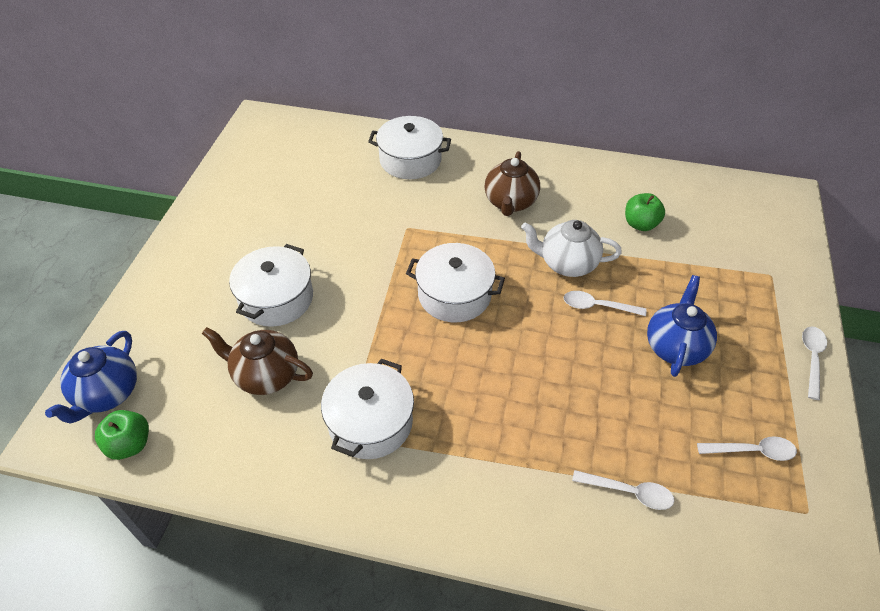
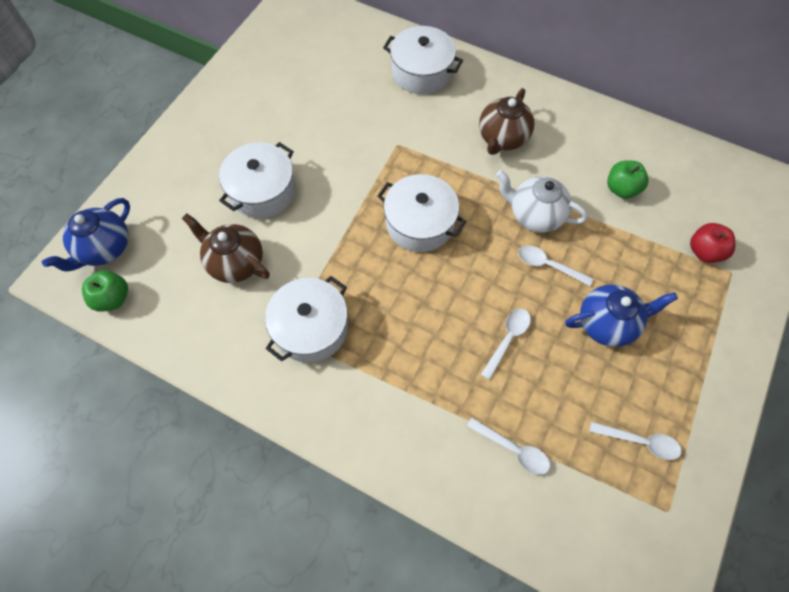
camera: 15 degrees right, 15 degrees up
(675, 347) = (607, 323): blue teapot -> blue teapot turned 45 degrees clockwise
(739, 262) = (704, 251): none -> red apple
(812, 359) = (735, 367): white spoon -> white spoon (507, 339)

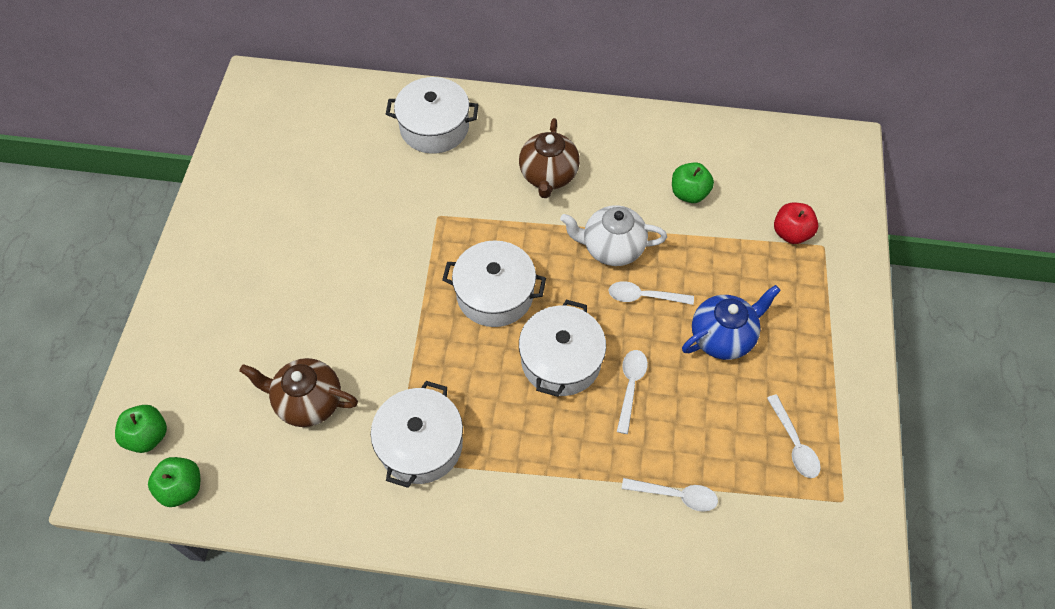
camera: 20 degrees left, 5 degrees down
(105, 249) = (148, 436): blue teapot -> green apple
(262, 191) = (307, 313): white pot -> white pot (561, 360)
(640, 441) = (794, 443): white spoon -> white spoon turned 75 degrees clockwise

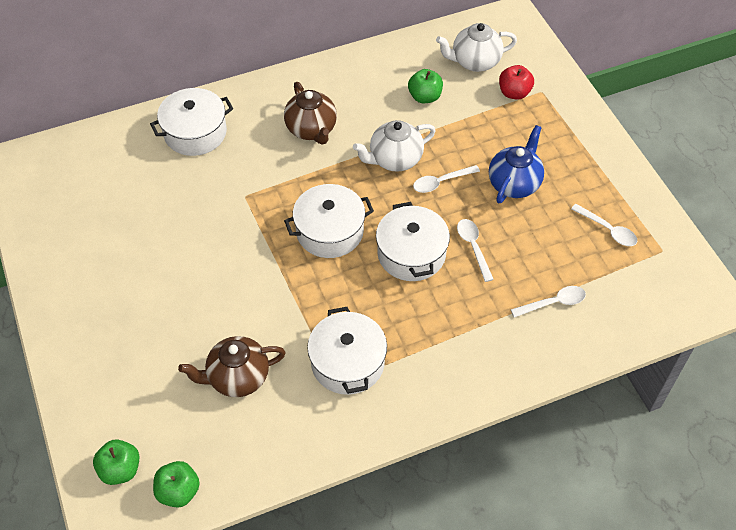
camera: 30 degrees left, 5 degrees down
(769, 178) = (474, 62): none -> white teapot

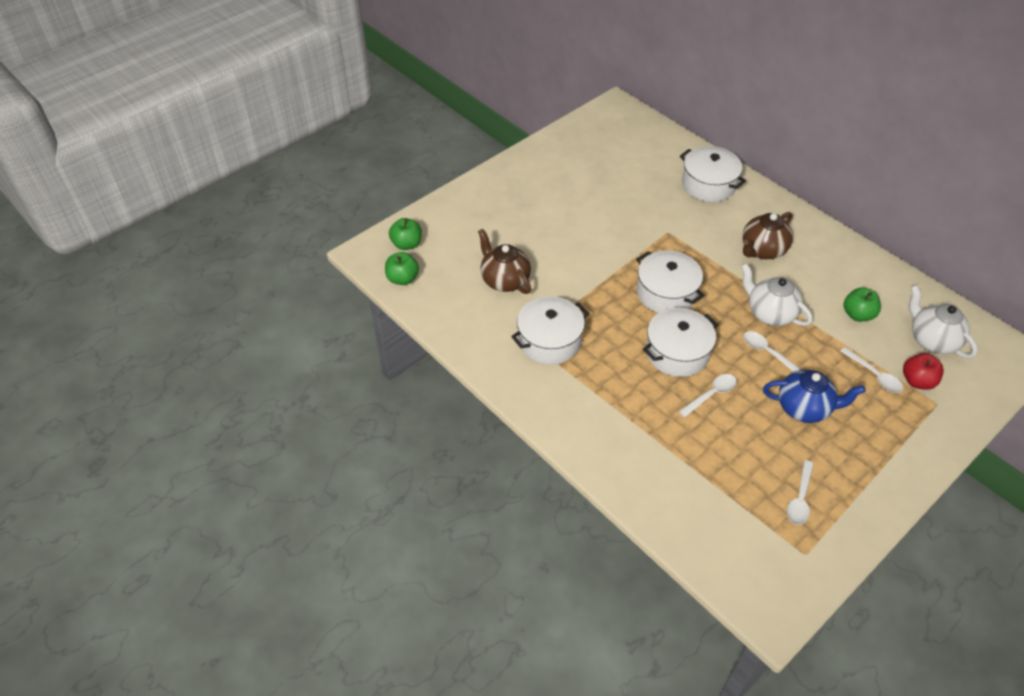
camera: 70 degrees right, 5 degrees down
(553, 303) = (686, 471): white spoon -> white spoon (874, 375)

